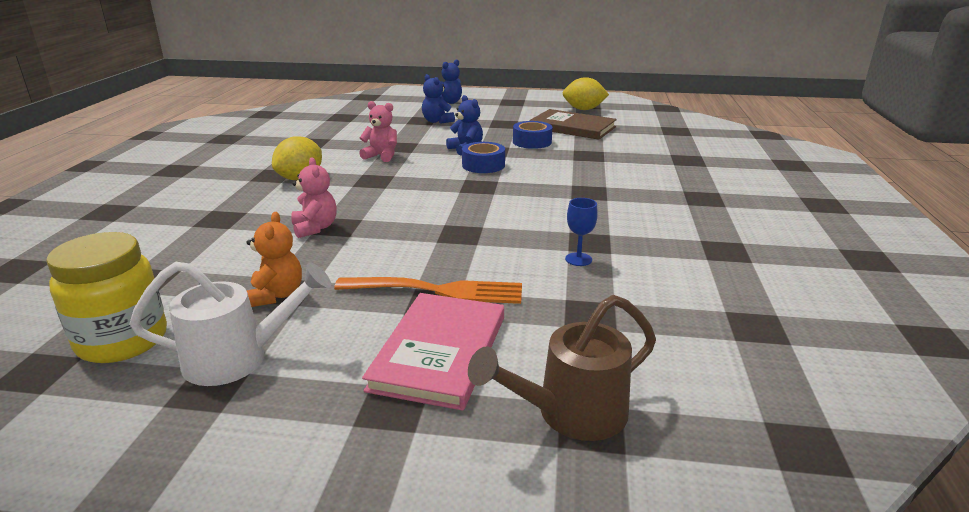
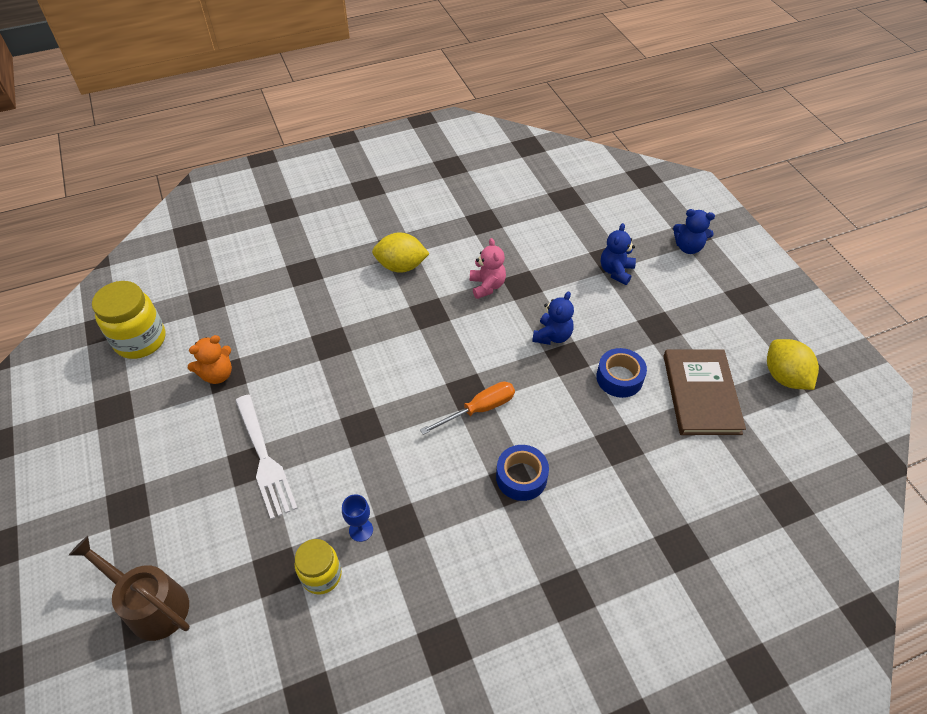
camera: 60 degrees right, 25 degrees up
(239, 358) = (144, 403): white watering can -> none
(315, 228) = (319, 333): pink teddy bear -> none
(438, 291) = (264, 459): orange fork -> white fork
(439, 352) = (189, 500): pink book -> none
(483, 165) = (521, 370): blue tape -> blue tape (521, 477)
(503, 186) = (479, 409): none -> orange screwdriver
(614, 289) = (321, 575): none -> yellow jar

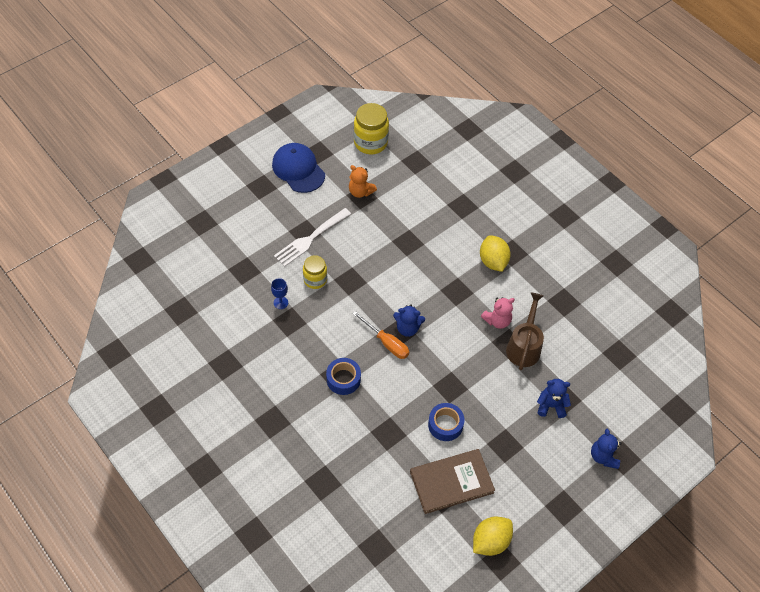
camera: 70 degrees right, 5 degrees up
(128, 443) = (298, 169): none -> blue cap
(151, 604) = (211, 221): brown watering can -> brown watering can (524, 346)
(321, 575) = (248, 292): yellow jar -> yellow jar (315, 280)
(552, 336) = (467, 374): blue teddy bear -> blue teddy bear (407, 328)

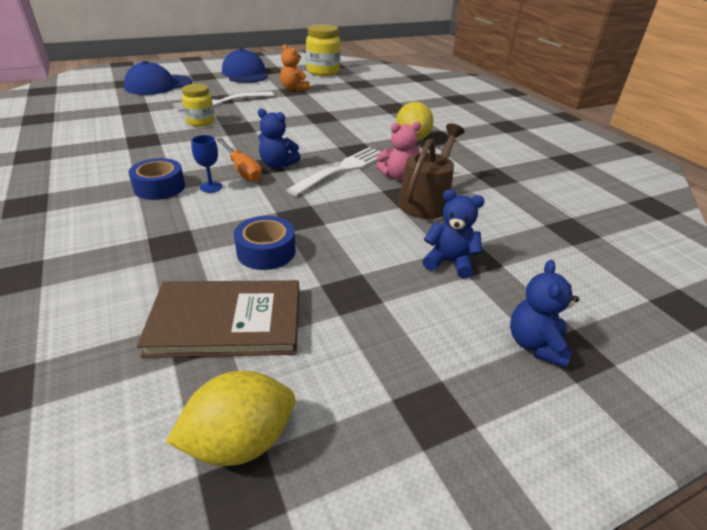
camera: 15 degrees right, 20 degrees down
(234, 219) = (158, 85): none -> blue cap
(281, 303) = (148, 128): blue goblet -> blue goblet (211, 187)
(456, 322) = (342, 169): none -> white fork

